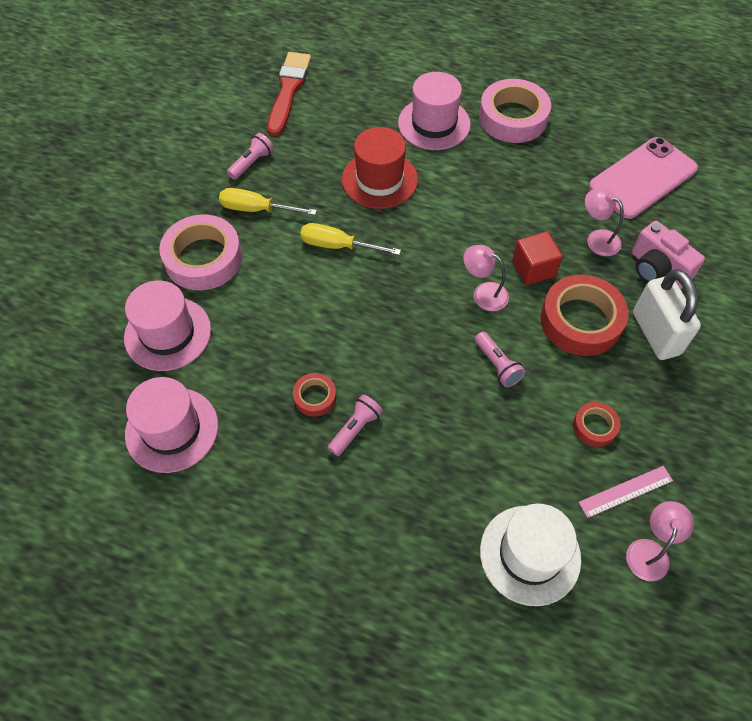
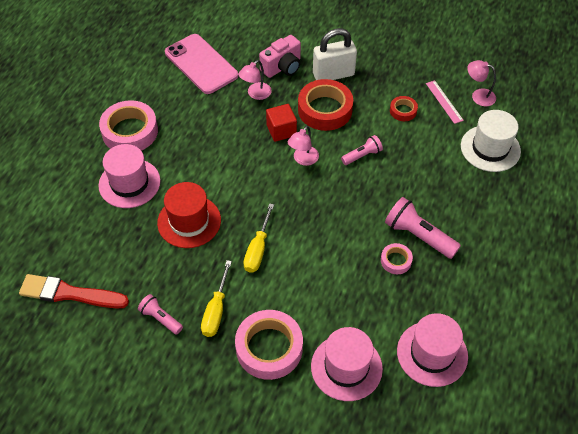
camera: 90 degrees left, 5 degrees down
(315, 397) = (396, 261): red tape -> pink tape
(355, 429) = (418, 236): pink flashlight -> pink flashlight, size x1.69

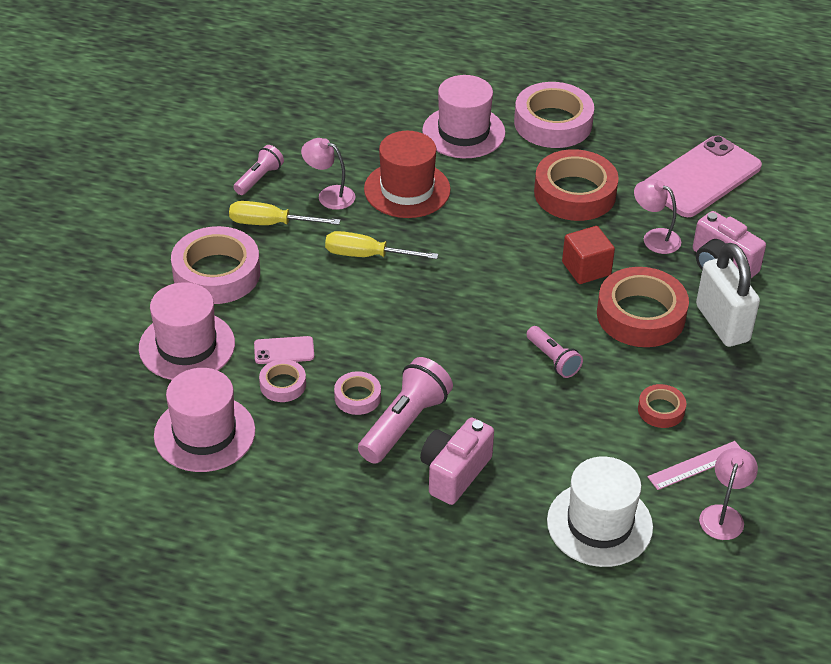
camera: 85 degrees right, 10 degrees down
(69, 293) = (292, 104): red brush -> none
(207, 128) = (575, 193): none -> red tape
(303, 160) = (533, 294): pink lamp -> pink lamp (329, 195)
(352, 303) = (284, 351): none -> pink phone
(385, 304) = (283, 385): none -> pink tape
(457, 213) = (454, 472): none -> pink camera

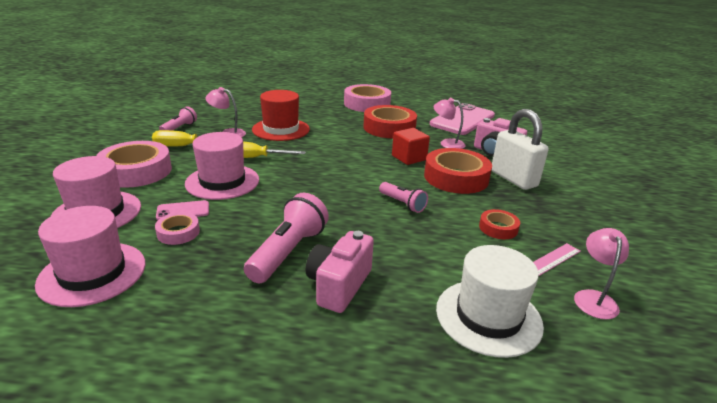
camera: 10 degrees left, 15 degrees down
(357, 397) = (245, 236): pink tape -> none
(463, 132) = (314, 108): pink hat -> pink hat (222, 182)

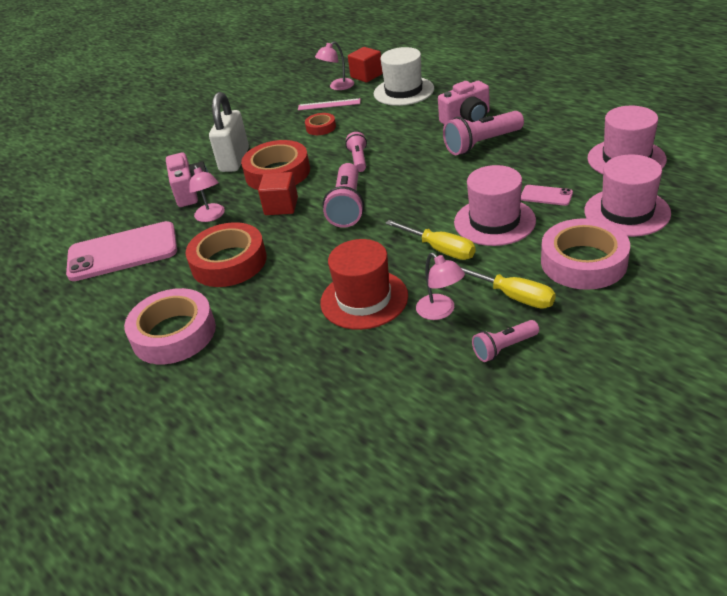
camera: 135 degrees left, 10 degrees up
(178, 232) = (556, 176): pink tape -> none
(357, 167) = (347, 206): none -> pink flashlight
(596, 338) = (366, 76): none -> red cube

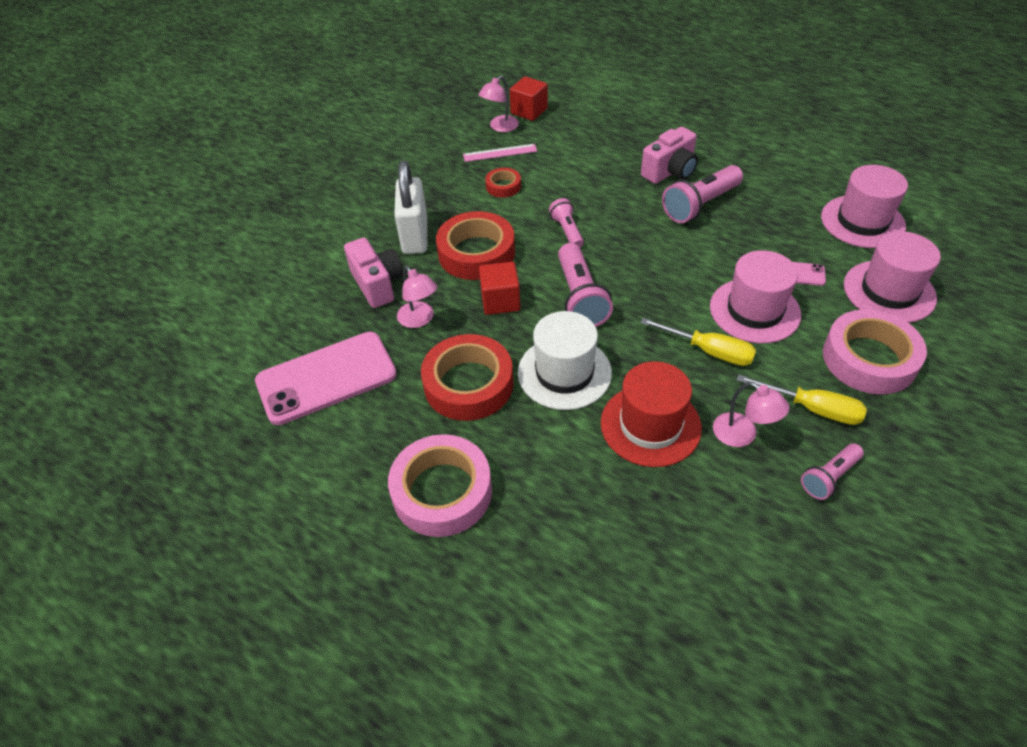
camera: 15 degrees left, 10 degrees up
(403, 91) = (582, 133): white hat -> white hat (564, 372)

